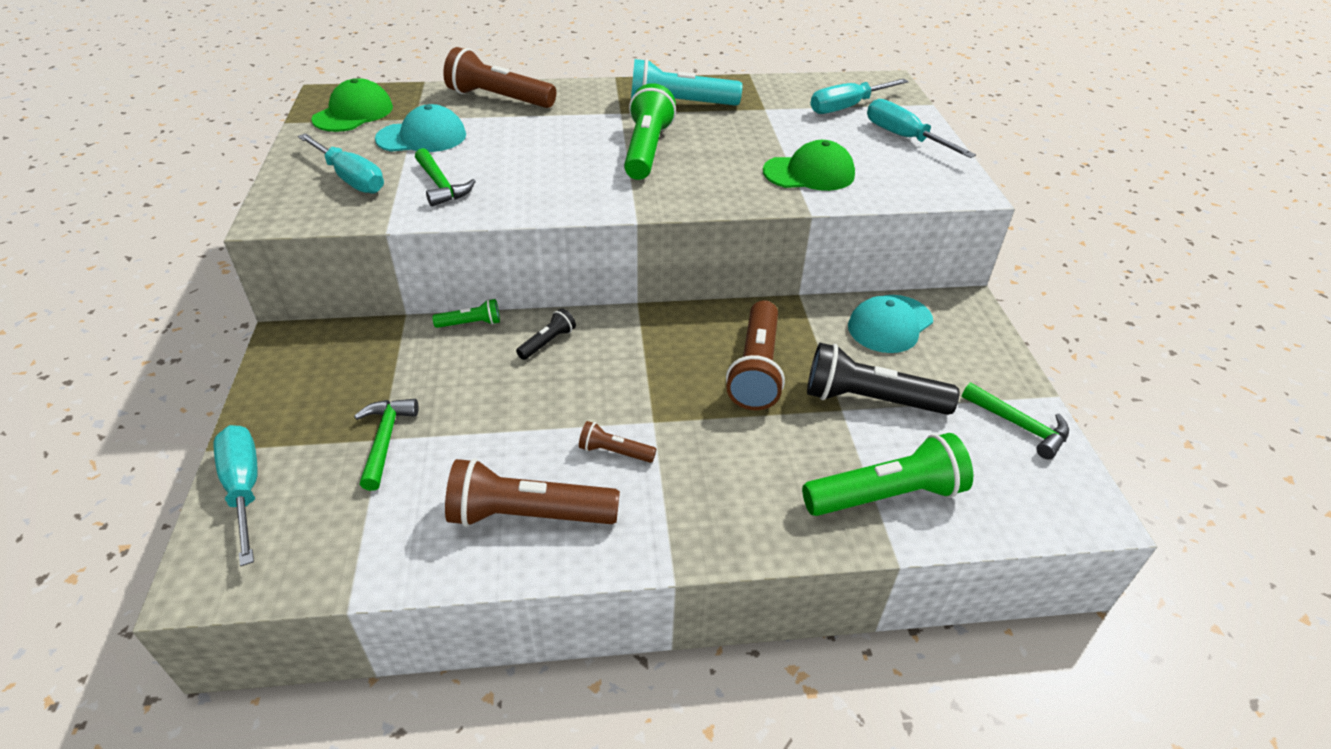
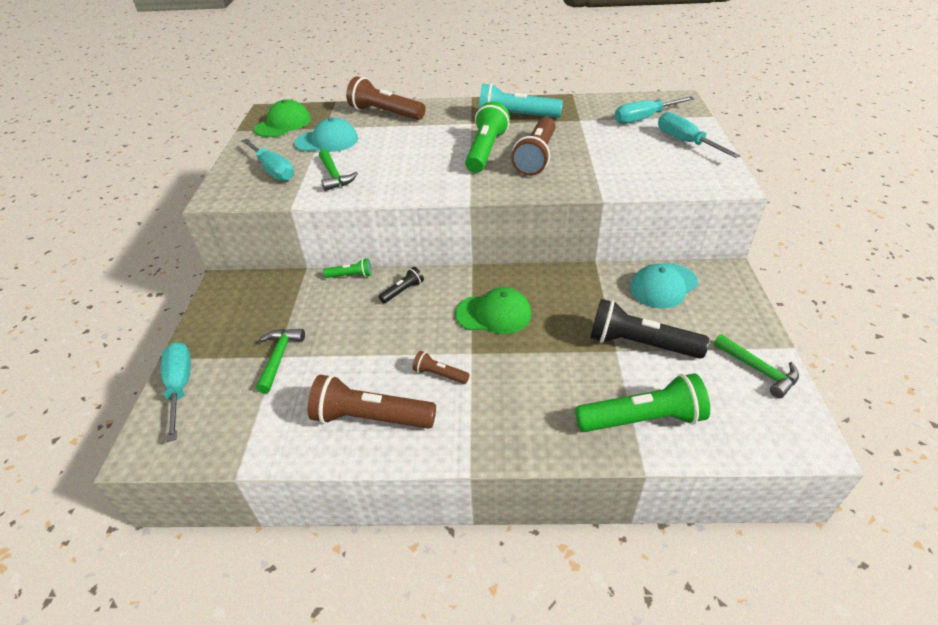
camera: 10 degrees right, 0 degrees up
(756, 369) = (554, 317): brown flashlight -> brown flashlight (536, 157)
(809, 173) = (606, 169): green cap -> green cap (494, 314)

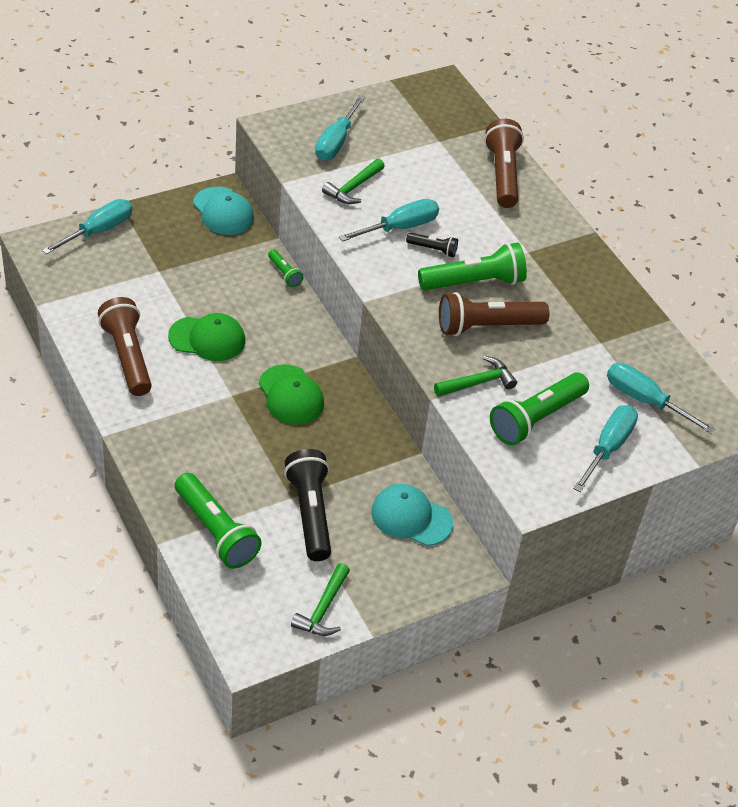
camera: 55 degrees right, 5 degrees up
(279, 357) = (159, 273): green hammer -> green hammer (478, 382)
(283, 124) = (425, 107): green cap -> green cap (207, 339)
(327, 141) = (413, 155): turquoise cap -> turquoise cap (223, 211)
(399, 167) = (399, 228): none -> turquoise screwdriver
(403, 291) = (285, 319): black flashlight -> black flashlight (433, 249)
(439, 374) = (195, 382): brown flashlight -> none
(515, 117) = (569, 285): turquoise flashlight -> none
(645, 161) = (536, 418): none -> green flashlight

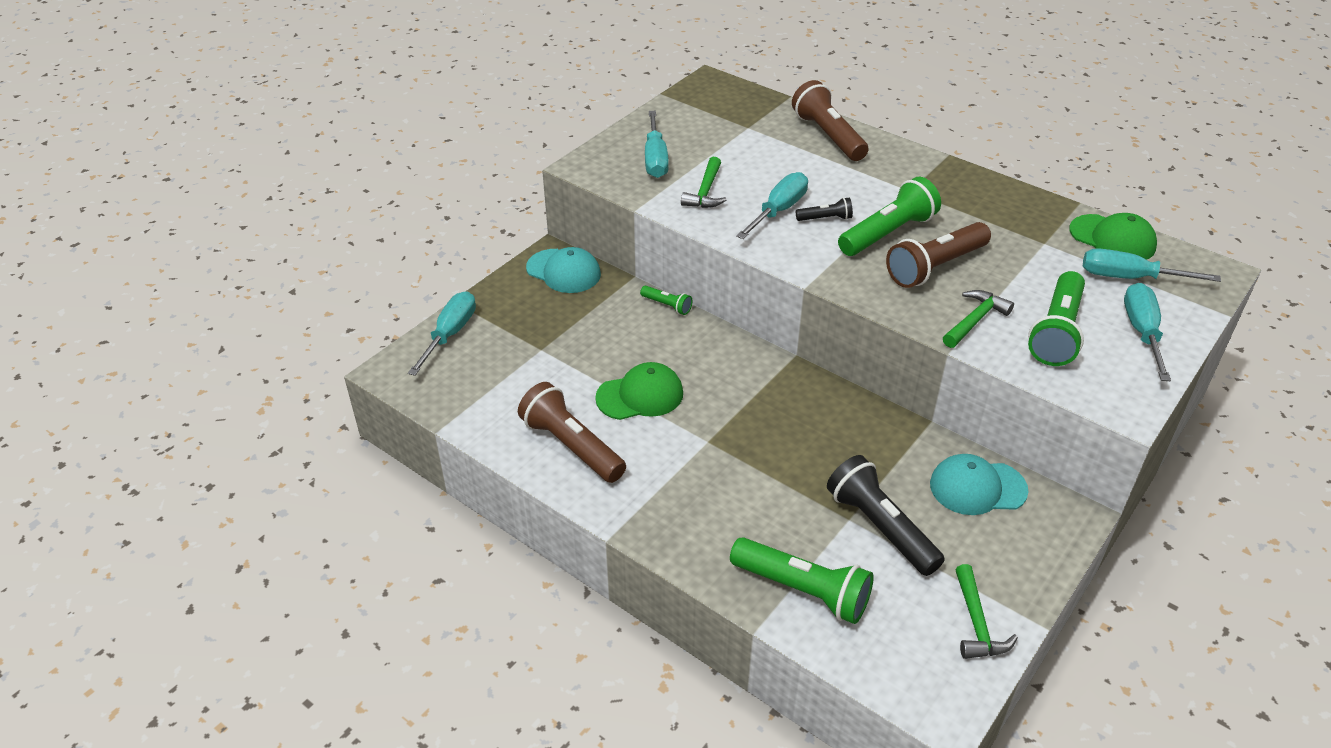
camera: 20 degrees left, 5 degrees down
(291, 395) = (765, 417): green cap -> green cap (1112, 239)

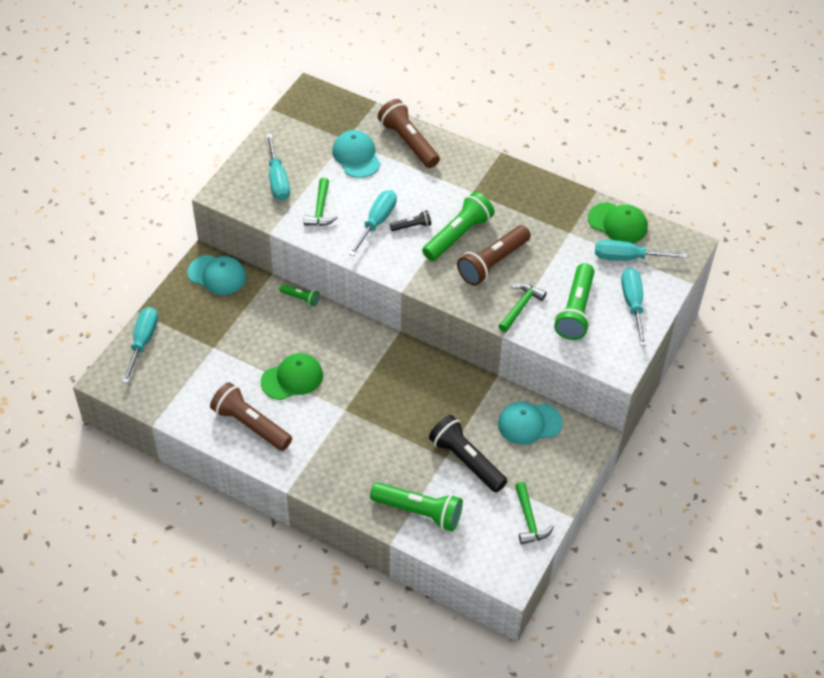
camera: 10 degrees left, 10 degrees up
(759, 144) = (356, 156): none -> turquoise cap

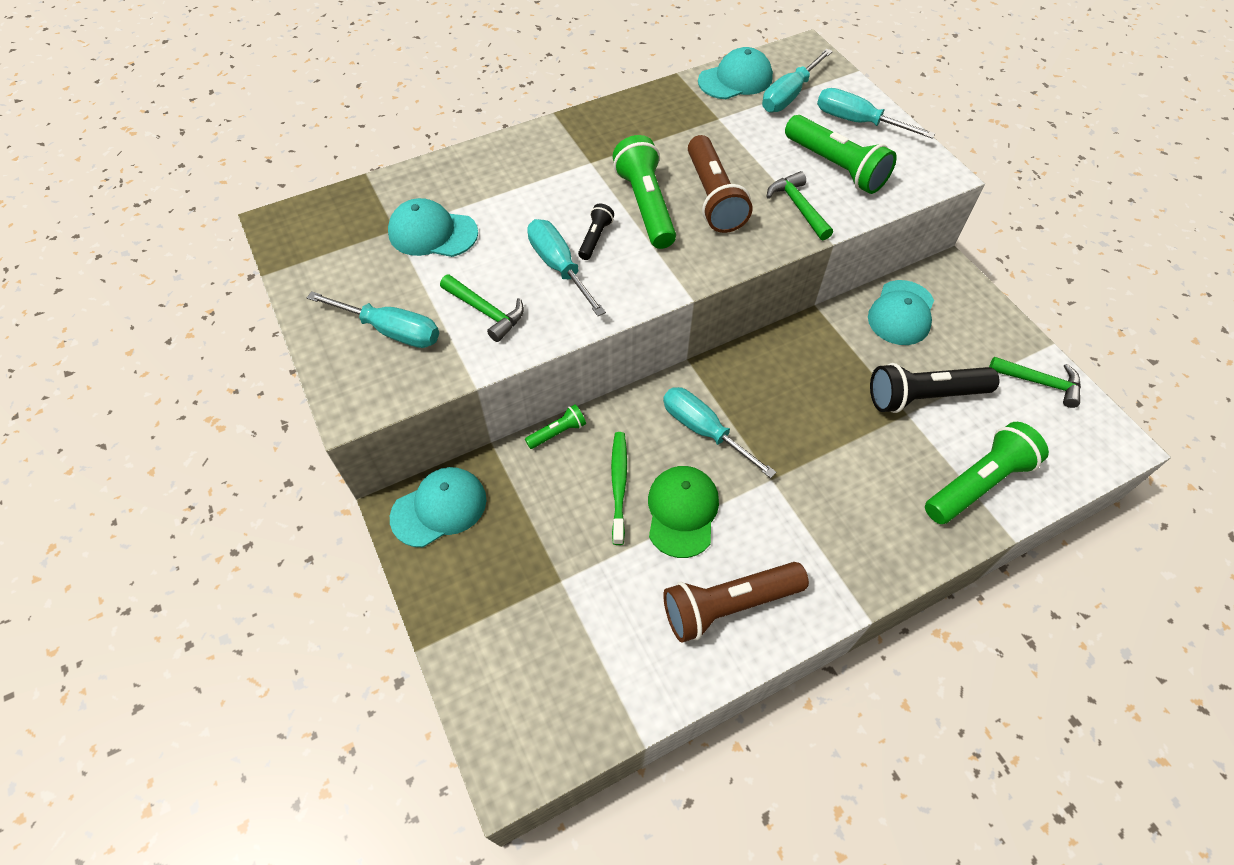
camera: 55 degrees left, 5 degrees up
(143, 342) = (479, 674): turquoise screwdriver -> turquoise screwdriver (704, 431)
(288, 342) = (619, 485): none -> green toothbrush
(408, 142) = (460, 177): brown flashlight -> none
(618, 223) = (735, 79): green cap -> turquoise cap

